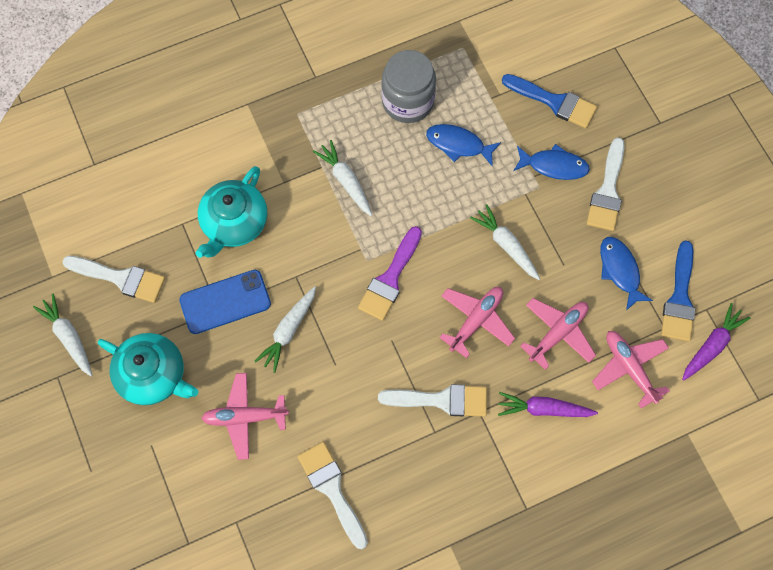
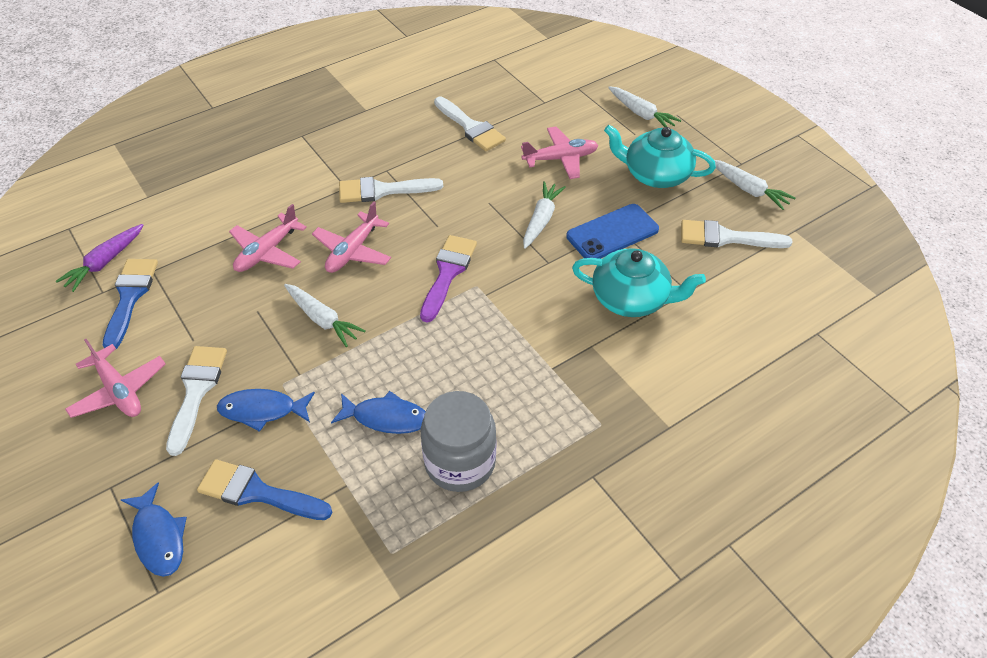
camera: 170 degrees right, 20 degrees down
(234, 223) = (631, 298): turquoise teapot -> turquoise teapot turned 90 degrees clockwise
(346, 181) = (518, 357): white carrot -> white carrot (641, 114)
(543, 409) = (284, 196): purple carrot -> none
(620, 270) = (193, 313): blue fish -> blue fish (158, 537)
(629, 368) = (195, 234): pink plane -> pink plane (119, 390)

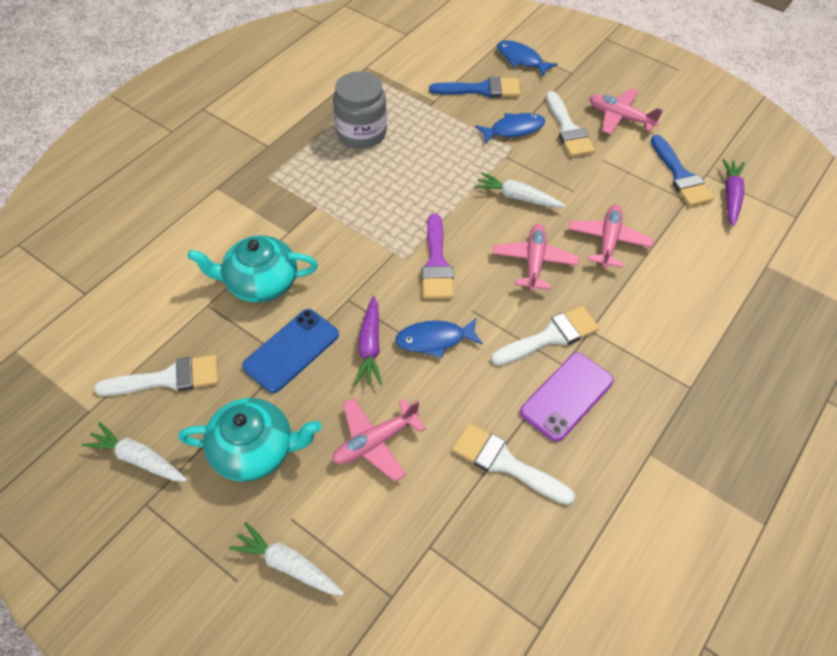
camera: 160 degrees right, 5 degrees up
(386, 418) = (426, 145): blue fish -> blue fish (434, 340)
(399, 151) = (566, 396): none -> purple phone
(541, 220) = (370, 346): white carrot -> purple carrot

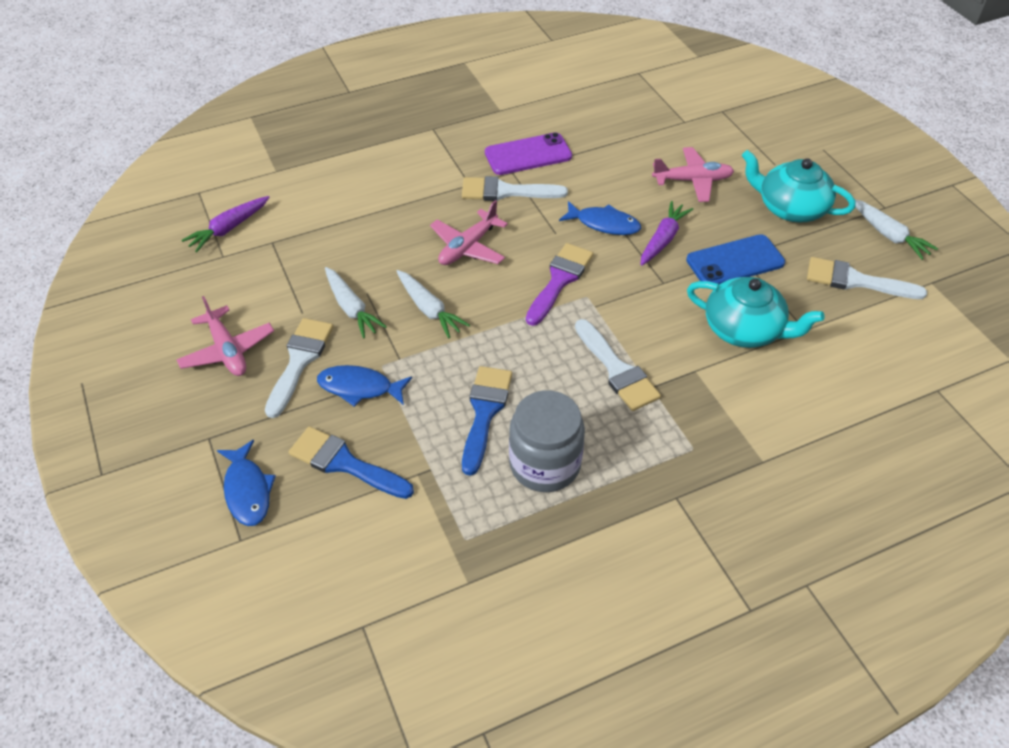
camera: 150 degrees left, 5 degrees down
(288, 565) = (785, 144): white carrot -> white carrot (351, 308)
(505, 463) = (604, 139): white brush -> white brush (617, 370)
(608, 241) = (384, 237): pink plane -> none
(680, 176) = (248, 264): blue brush -> blue brush (485, 412)

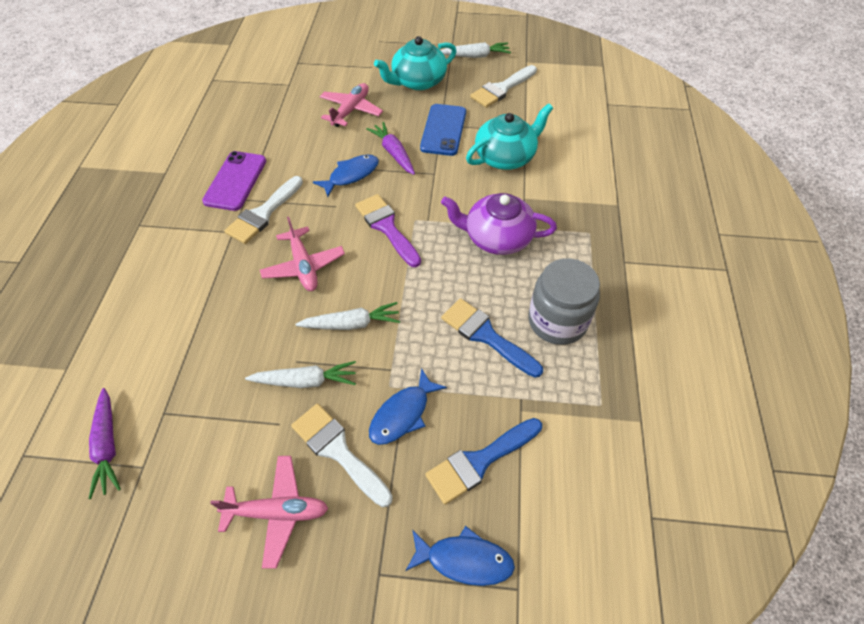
camera: 60 degrees left, 5 degrees up
(617, 370) = (497, 238): white brush -> purple teapot

